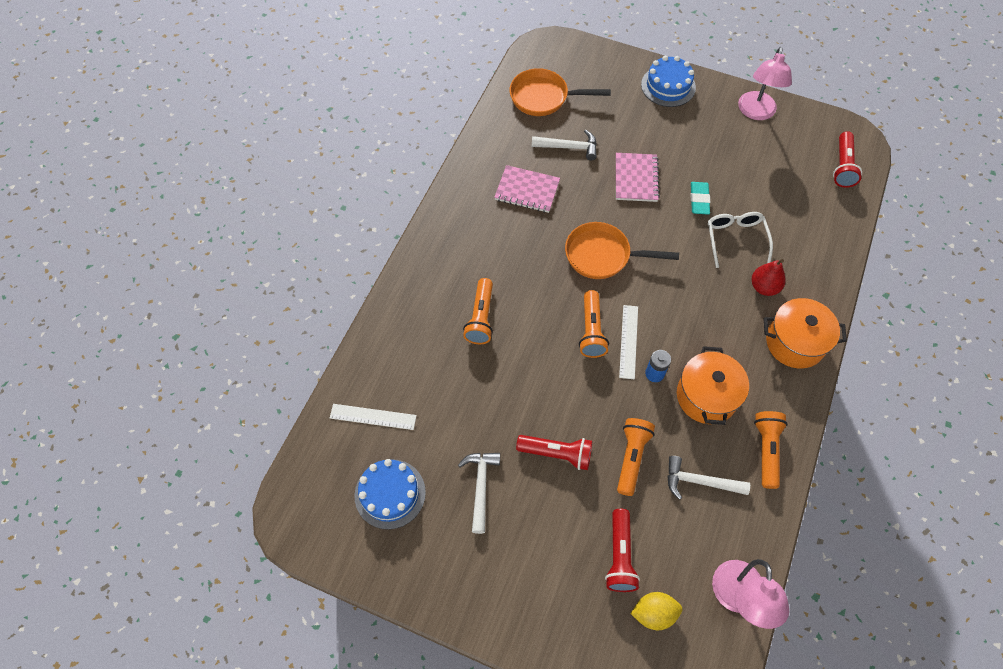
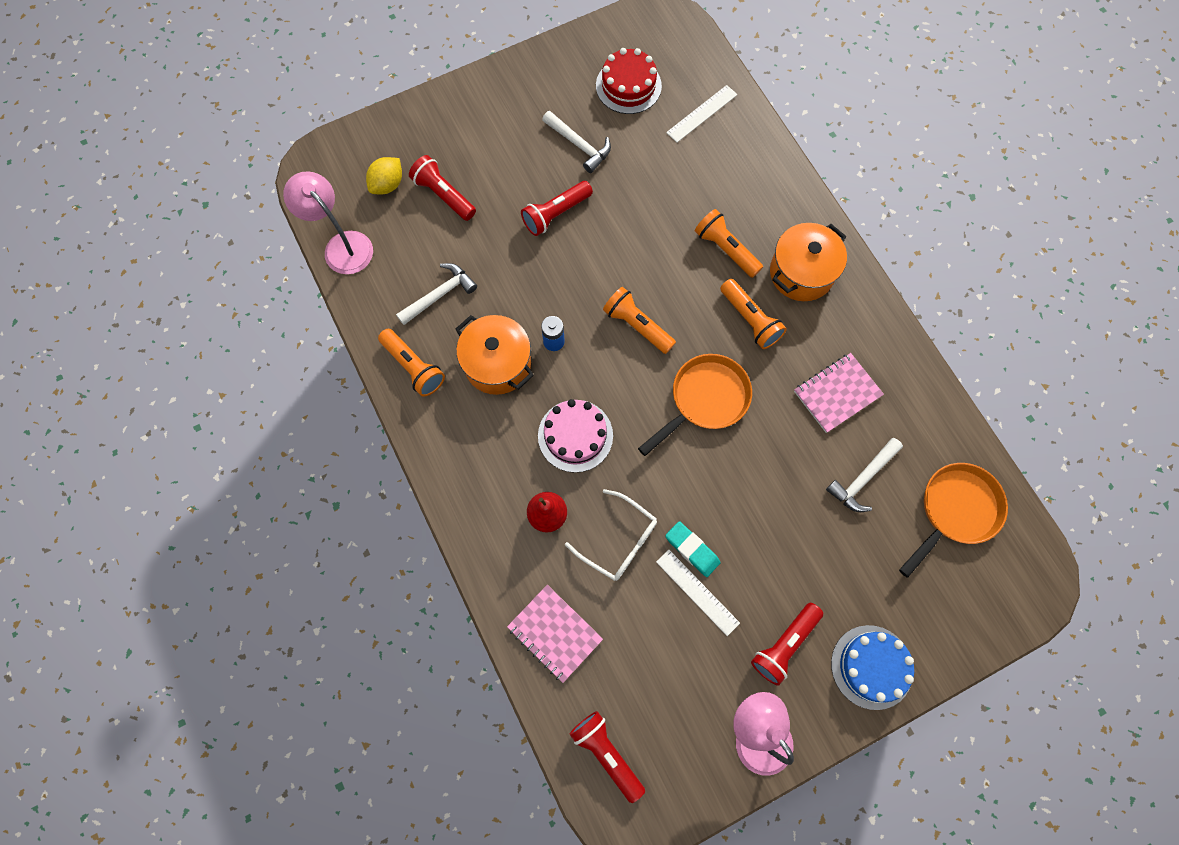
camera: 130 degrees right, 10 degrees up
(390, 494) = (628, 86): blue cake -> red cake
(628, 341) = (601, 346): white ruler -> white ruler (697, 592)
(631, 457) = (503, 263): orange flashlight -> orange flashlight (750, 320)
(636, 178) = (769, 511): pink notebook -> pink notebook (554, 633)
(700, 127) = (784, 645): none -> red flashlight
(701, 310) = (575, 435): none -> pink cake
(795, 342) = (473, 486): orange pot -> orange pot (801, 273)

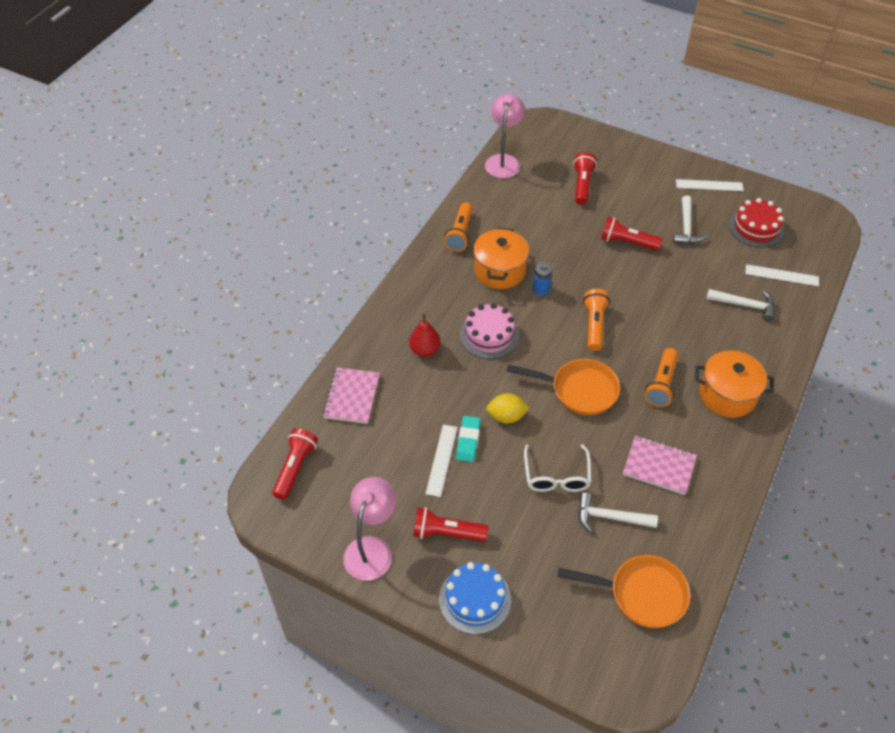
camera: 55 degrees right, 20 degrees down
(388, 184) = (562, 158): yellow lemon -> yellow lemon (506, 416)
(440, 294) = (517, 219): white hammer -> white hammer (745, 305)
(542, 80) = (709, 185): none -> white ruler
(619, 541) = (440, 397): white glasses -> white glasses (556, 476)
(725, 249) = (698, 342): orange flashlight -> none

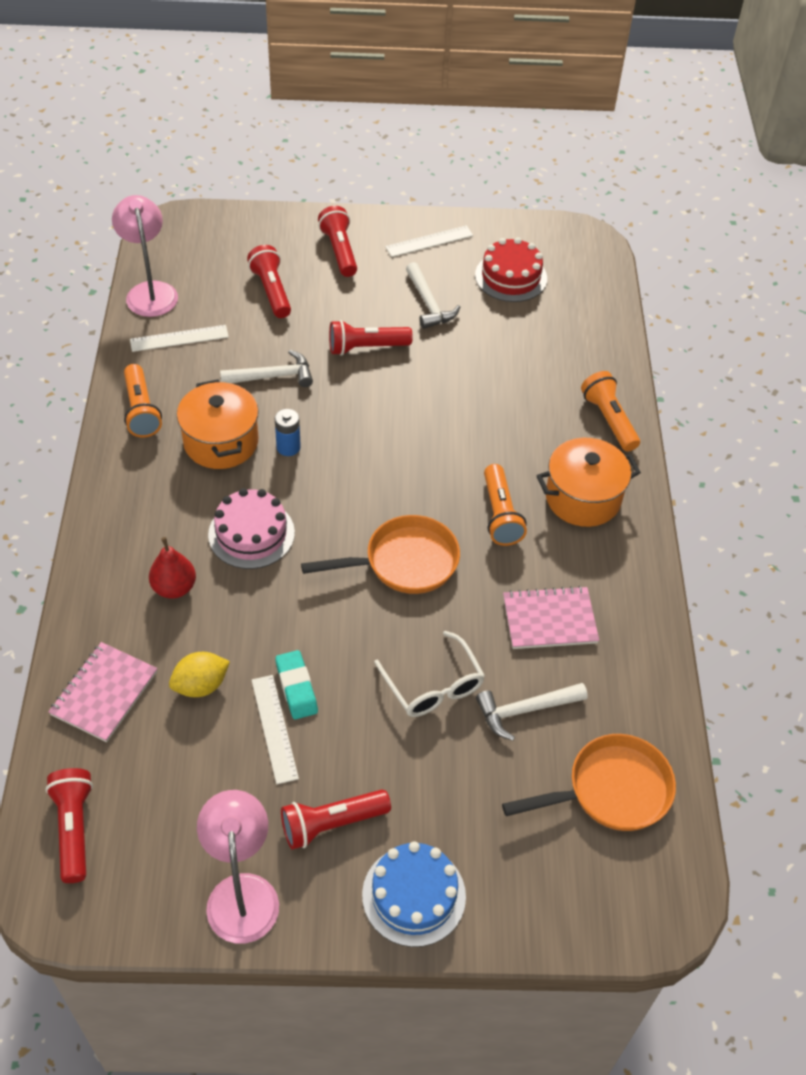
camera: 30 degrees left, 0 degrees up
(352, 397) = (104, 693): pink notebook -> pink notebook turned 45 degrees clockwise
(506, 416) = (330, 634): yellow lemon -> yellow lemon (201, 685)
(594, 325) = (380, 470): orange flashlight -> orange flashlight (609, 419)
(642, 173) = (339, 251): none -> red flashlight
(745, 305) = (547, 378): white hammer -> white hammer (273, 376)
(781, 275) = (569, 326): white ruler -> white ruler (179, 338)

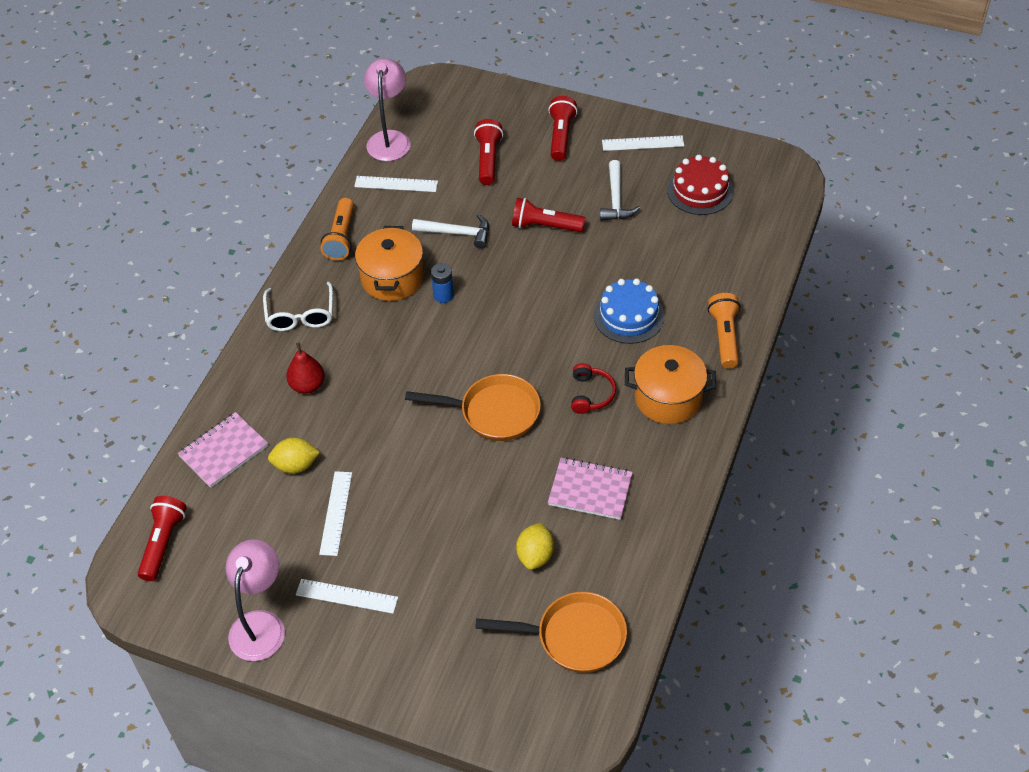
camera: 25 degrees right, 0 degrees up
(251, 534) = (384, 358): pink cake -> none
(296, 687) = (366, 487): turquoise eraser -> none
(331, 824) = (347, 596): red flashlight -> white ruler
(414, 895) = (384, 666): blue cake -> blue cake (629, 316)
(433, 686) = (471, 515): white glasses -> white glasses (300, 315)
(500, 515) = (591, 394): orange flashlight -> red headphones
(525, 710) = (535, 555): white hammer -> yellow lemon

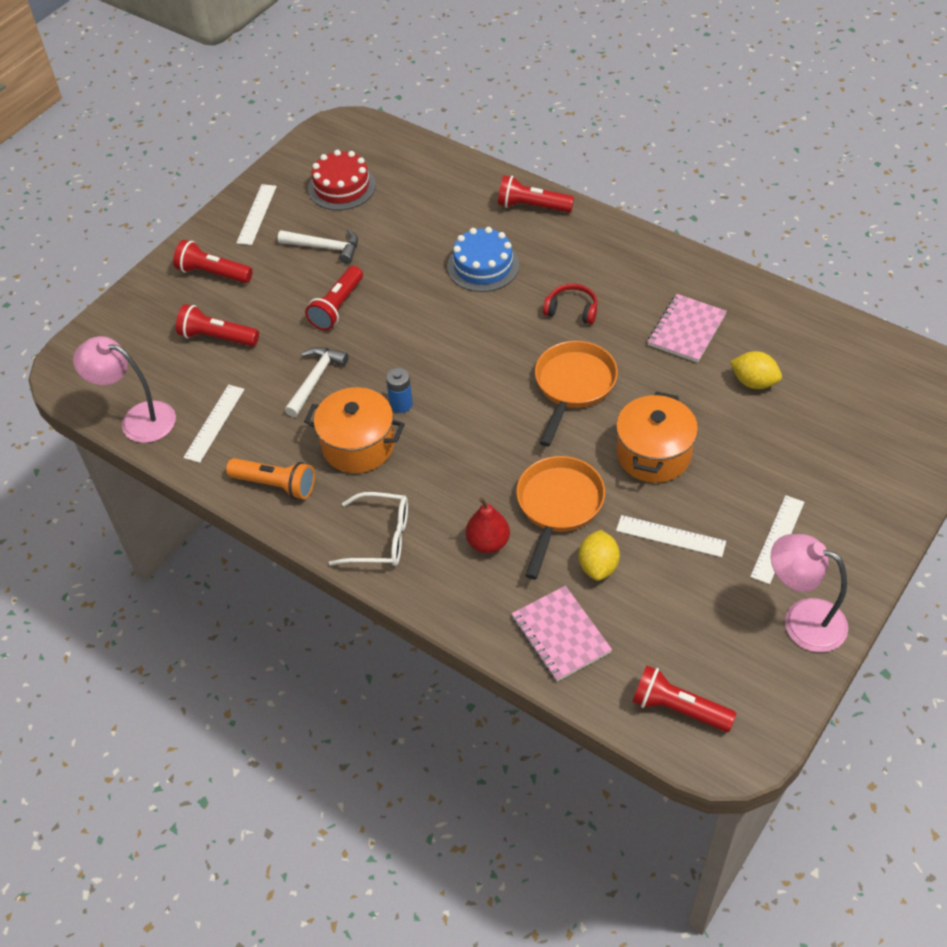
camera: 75 degrees left, 0 degrees up
(574, 637) = (848, 369): orange pan -> orange pan (558, 507)
(668, 398) = (592, 257): orange pot -> orange pot (653, 454)
(724, 337) = (532, 206): orange flashlight -> red flashlight

